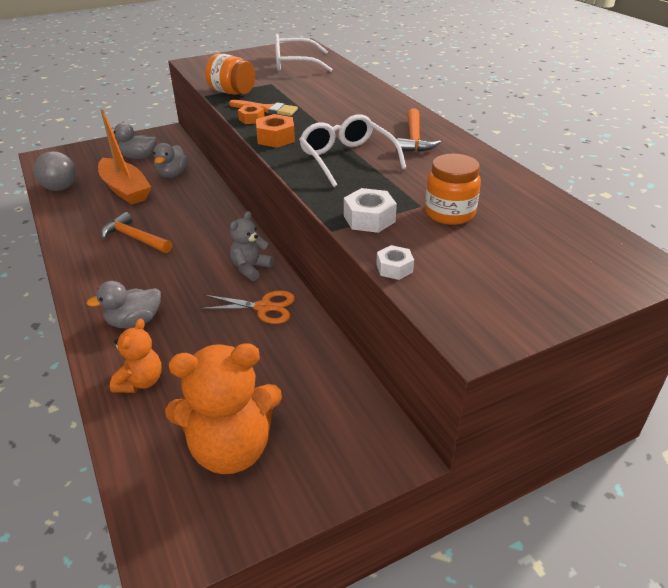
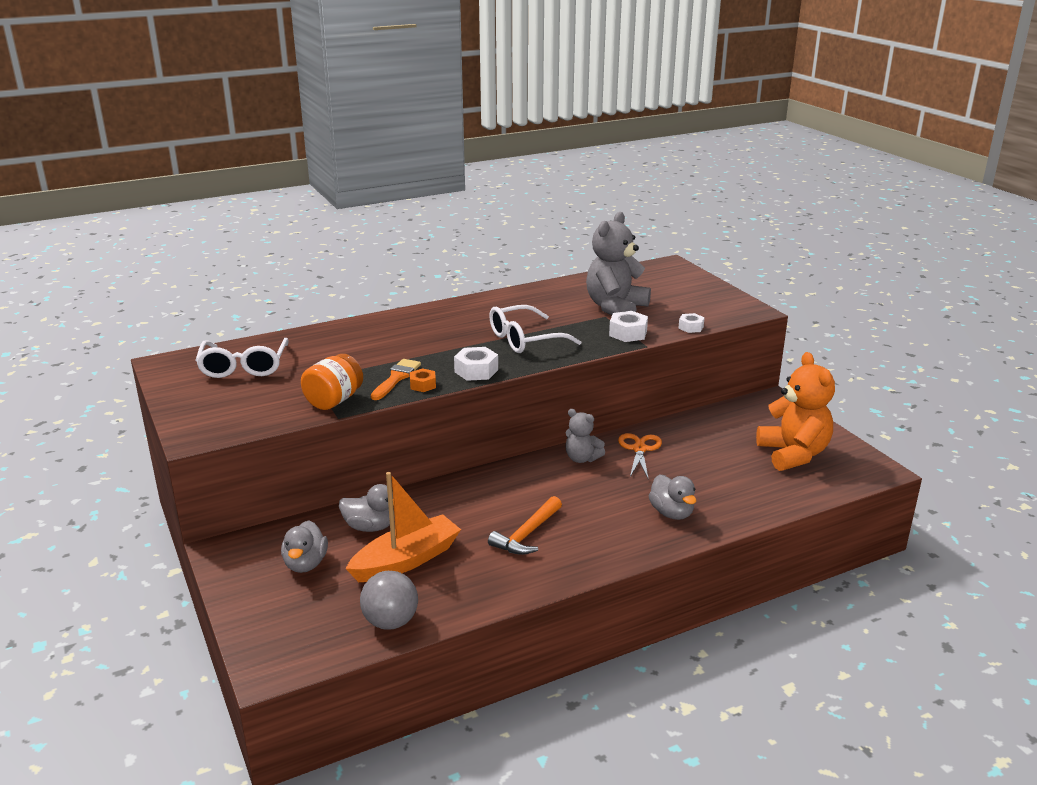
camera: 90 degrees left, 10 degrees down
(141, 382) = (745, 499): orange teddy bear -> none
(275, 138) = (476, 371): orange nut -> white nut
(414, 139) = (485, 313): orange hammer -> none
(449, 213) = (615, 308): orange jar -> grey teddy bear

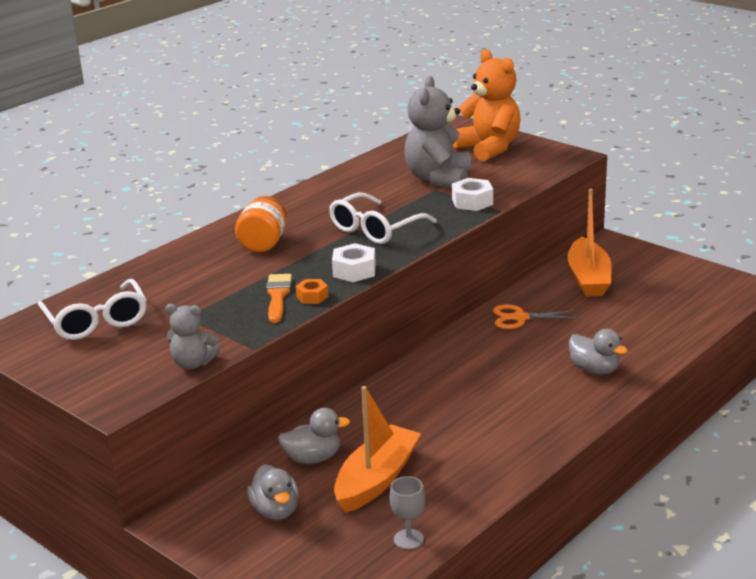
camera: 20 degrees left, 0 degrees up
(334, 401) = (233, 333): orange jar -> orange jar (263, 243)
(390, 622) = (408, 539): grey ball -> grey goblet
(527, 534) = (475, 424): orange hammer -> none
(582, 458) = (472, 340): grey teddy bear -> grey teddy bear (193, 363)
(639, 449) = (520, 318): orange scissors -> orange scissors turned 75 degrees counterclockwise
(691, 327) = (527, 184): white nut -> none
(729, 428) = (589, 278): none -> orange boat
(793, 454) = (663, 289): orange teddy bear -> orange teddy bear (489, 148)

